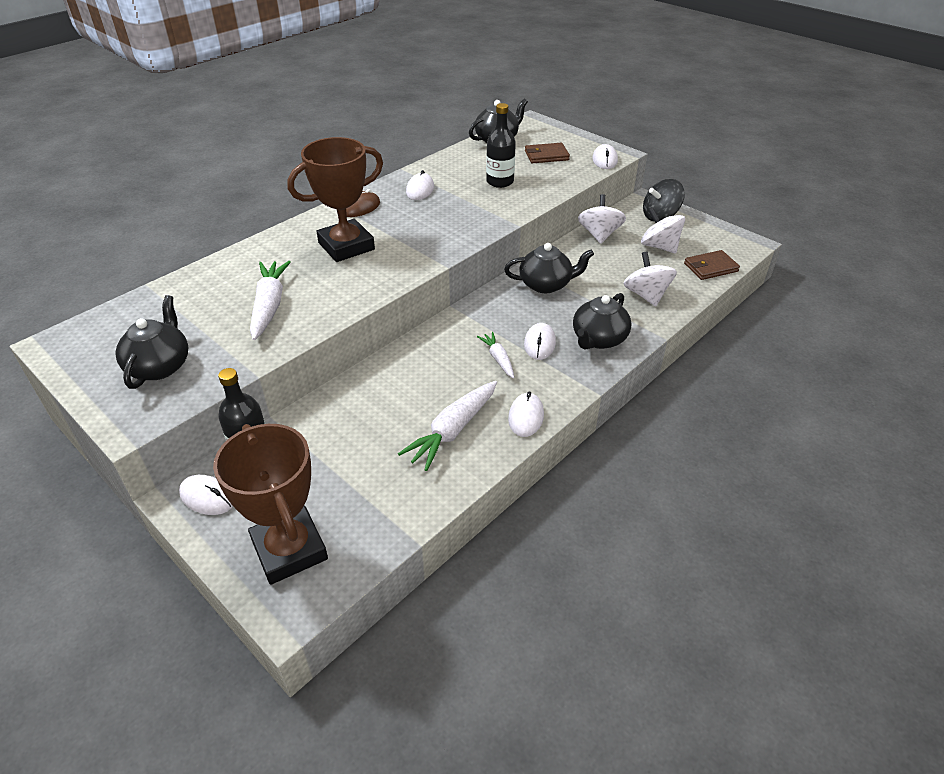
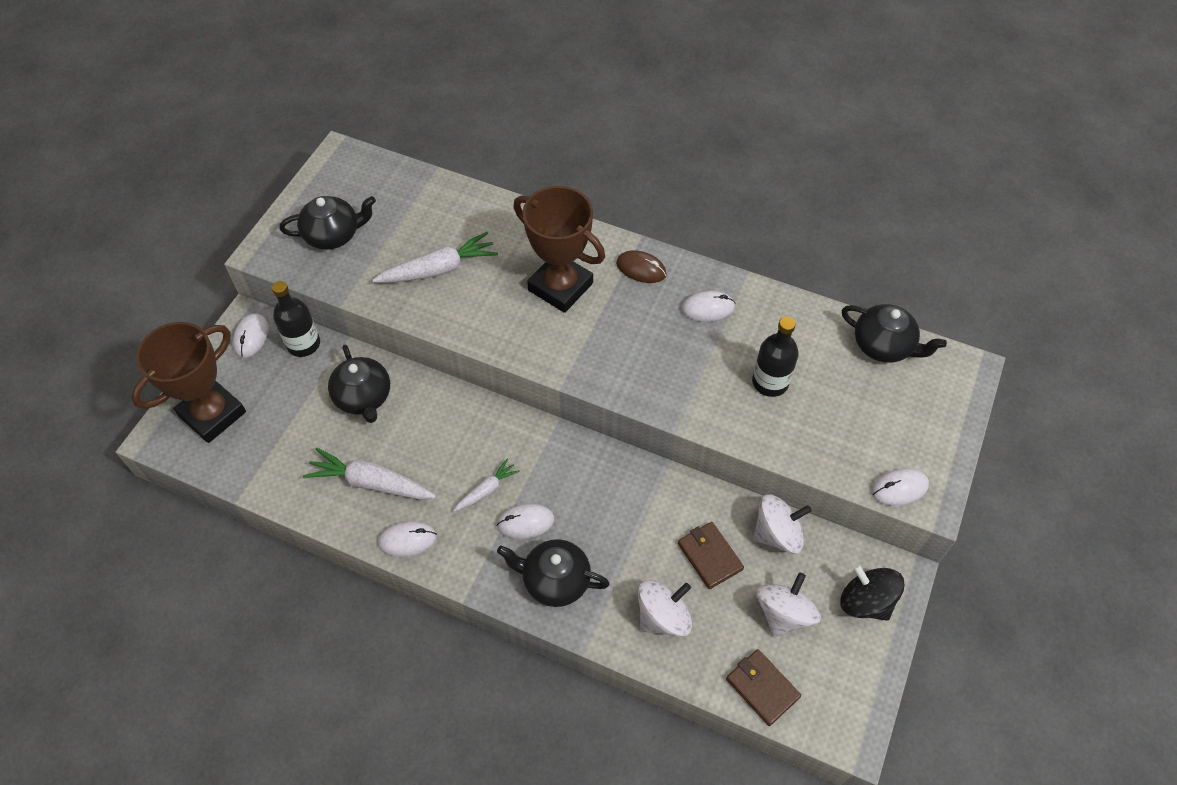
camera: 70 degrees right, 15 degrees up
(546, 155) = (870, 414): brown wallet -> brown wallet (710, 556)
(546, 284) = (638, 500): black teapot -> black teapot (363, 397)

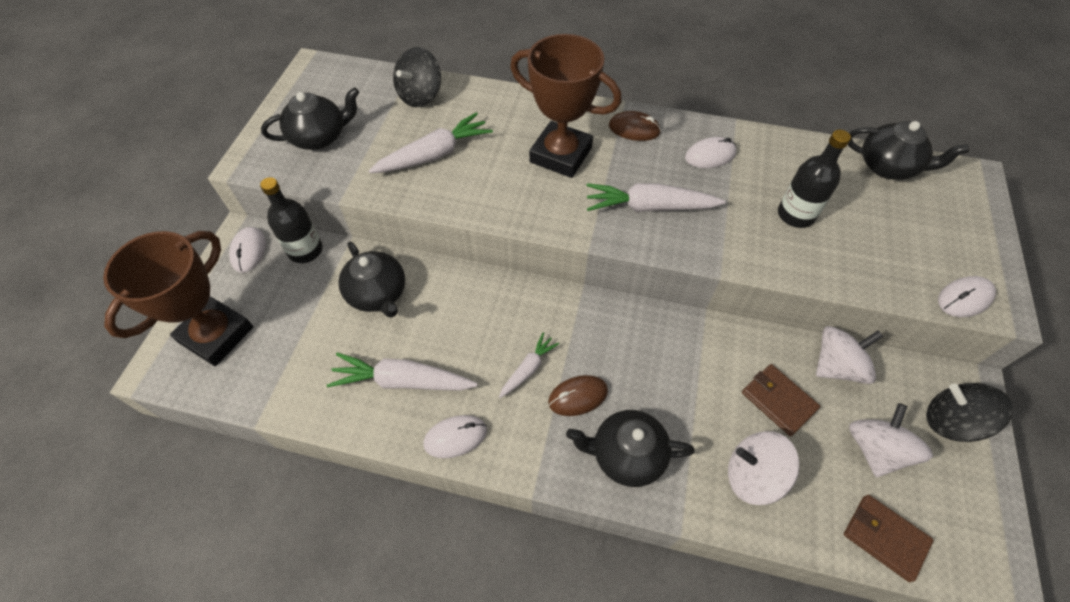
camera: 10 degrees left, 0 degrees up
(438, 202) = (420, 95): none -> black spinning top
(525, 522) = (578, 396): white mouse -> brown mouse
(631, 353) = (650, 207): none -> white carrot
(663, 617) = (752, 475): white spinning top -> white spinning top turned 120 degrees counterclockwise

